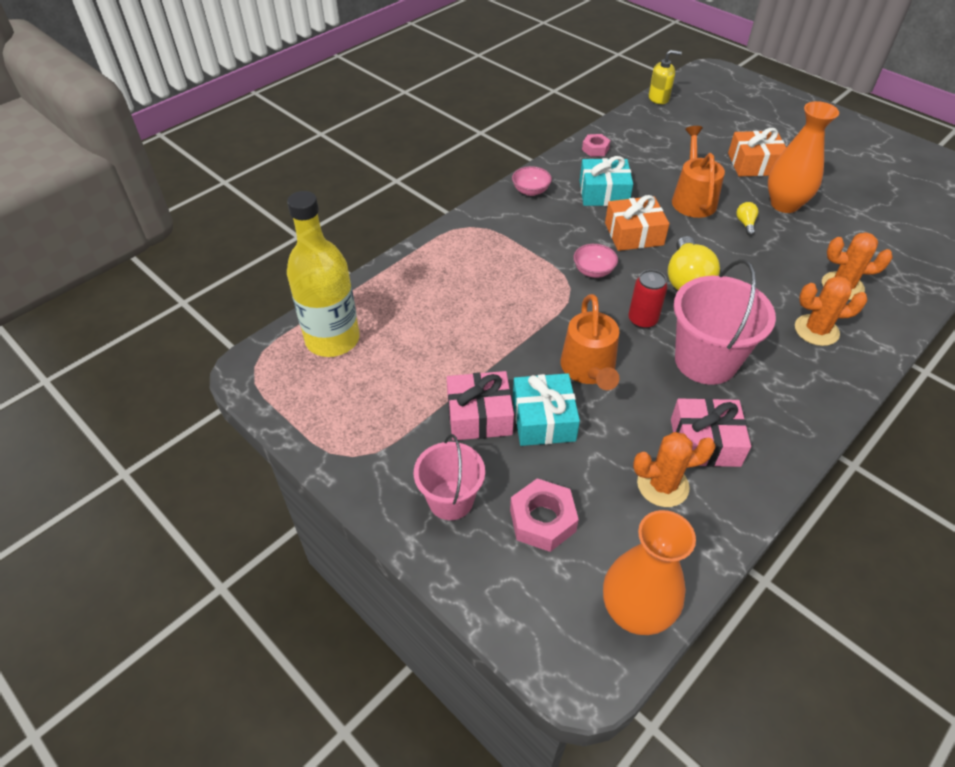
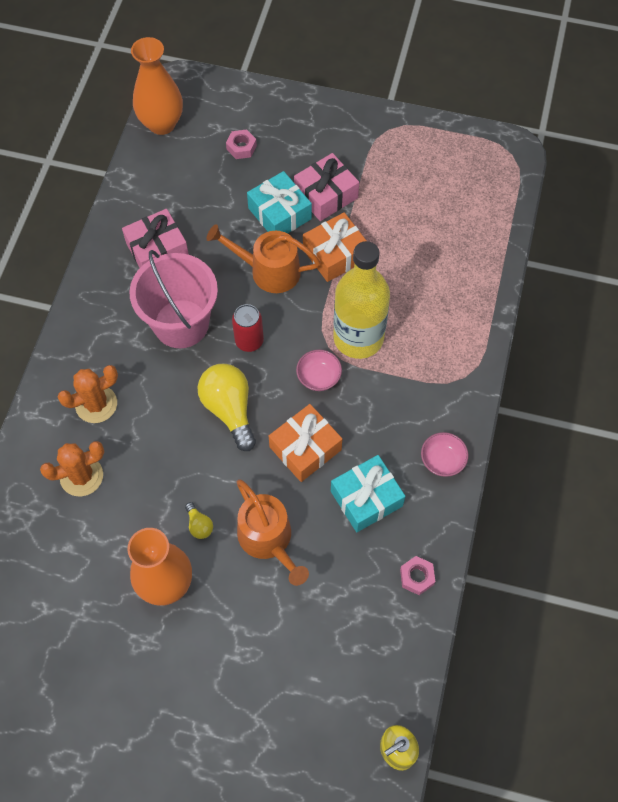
camera: 150 degrees right, 15 degrees up
(332, 339) = (478, 202): yellow bottle -> yellow bottle (358, 338)
(451, 500) = (305, 133): pink bucket -> none
(542, 520) = (241, 147): pink nut -> pink nut, size x0.62
(589, 369) = (269, 271): orange watering can -> orange watering can turned 45 degrees counterclockwise
(662, 485) = (175, 205): orange cactus -> none
(754, 164) = (221, 650): orange gift -> orange gift (335, 254)

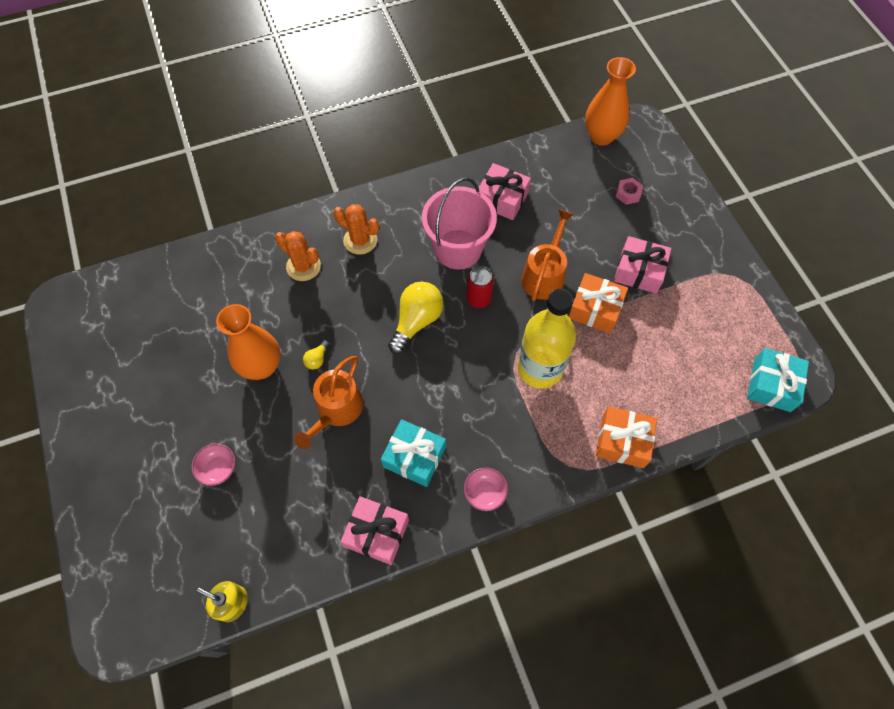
camera: 55 degrees right, 0 degrees up
(269, 271) = (544, 275): orange watering can -> orange watering can turned 45 degrees clockwise
(279, 213) = (596, 252): turquoise gift -> turquoise gift (772, 385)
(305, 448) = (423, 389): orange gift -> orange gift (622, 441)
(318, 377) = (486, 362): pink bowl -> pink bowl (218, 469)
(416, 577) = (376, 533): pink nut -> pink gift

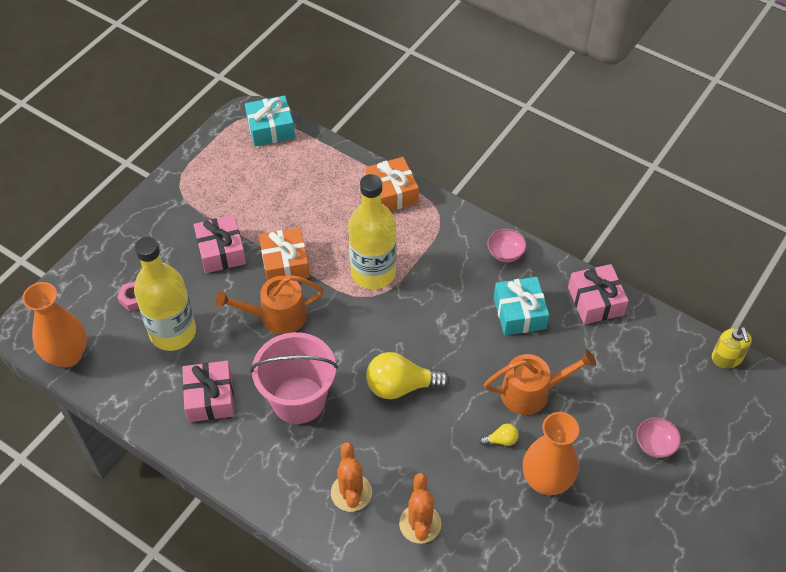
camera: 125 degrees left, 10 degrees down
(478, 299) = (340, 352): red can -> none
(577, 203) = (173, 332): none -> yellow bottle

